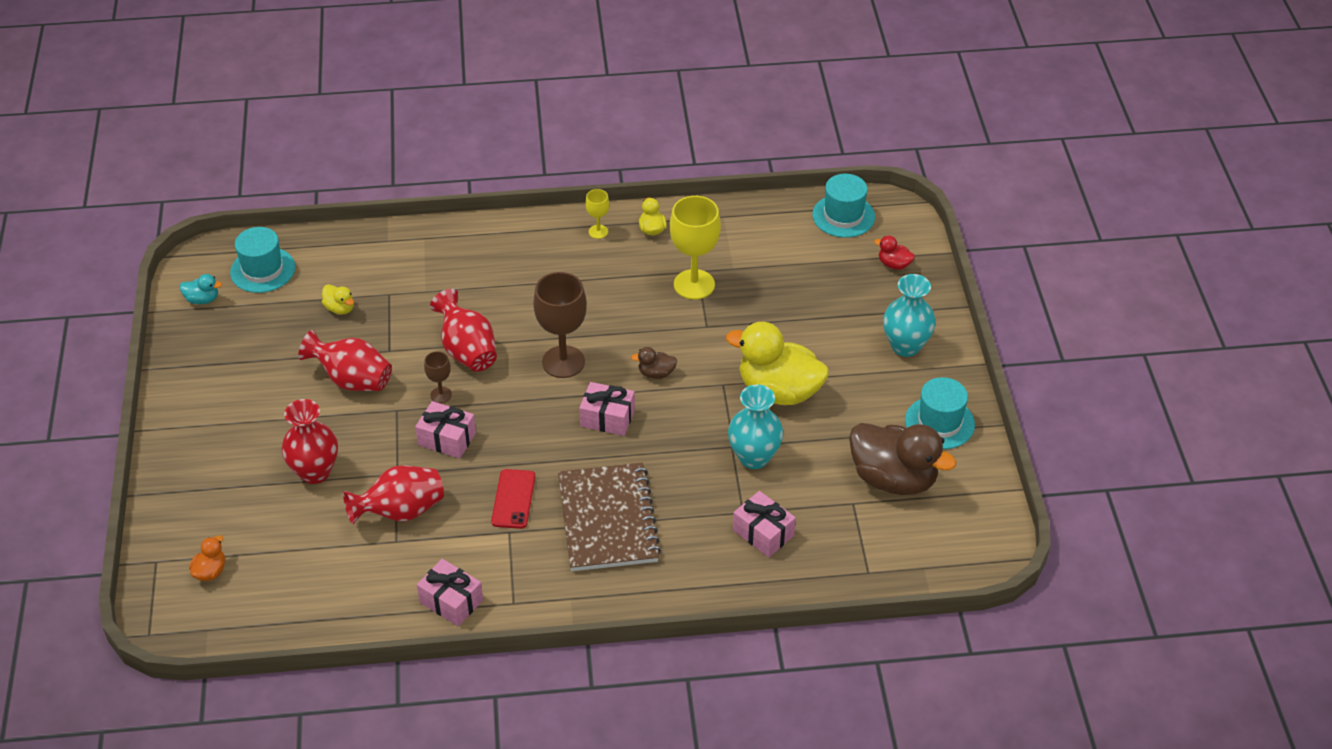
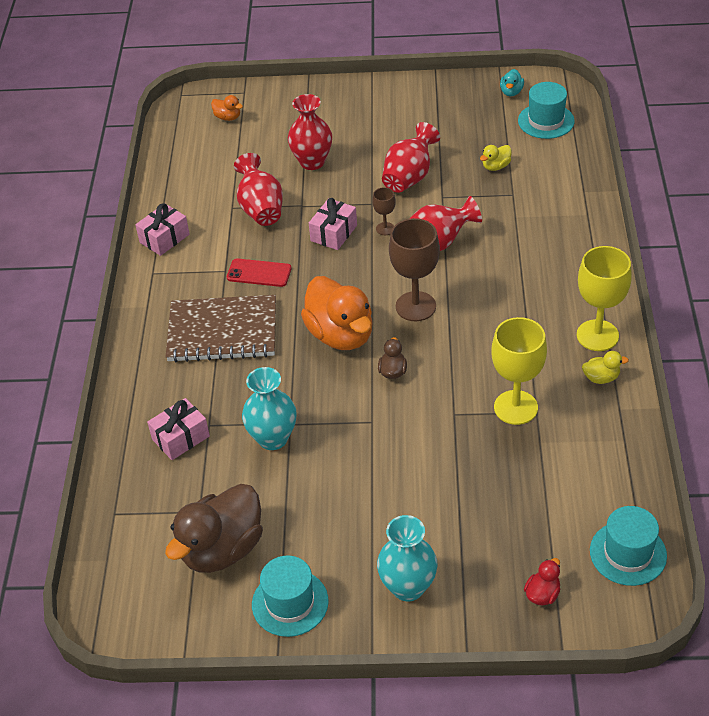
camera: 100 degrees right, 0 degrees up
(598, 231) = (597, 335): yellow goblet -> yellow goblet, size x2.03
(607, 418) = (341, 335): pink gift -> orange duck
(779, 391) = (356, 465): yellow duck -> none

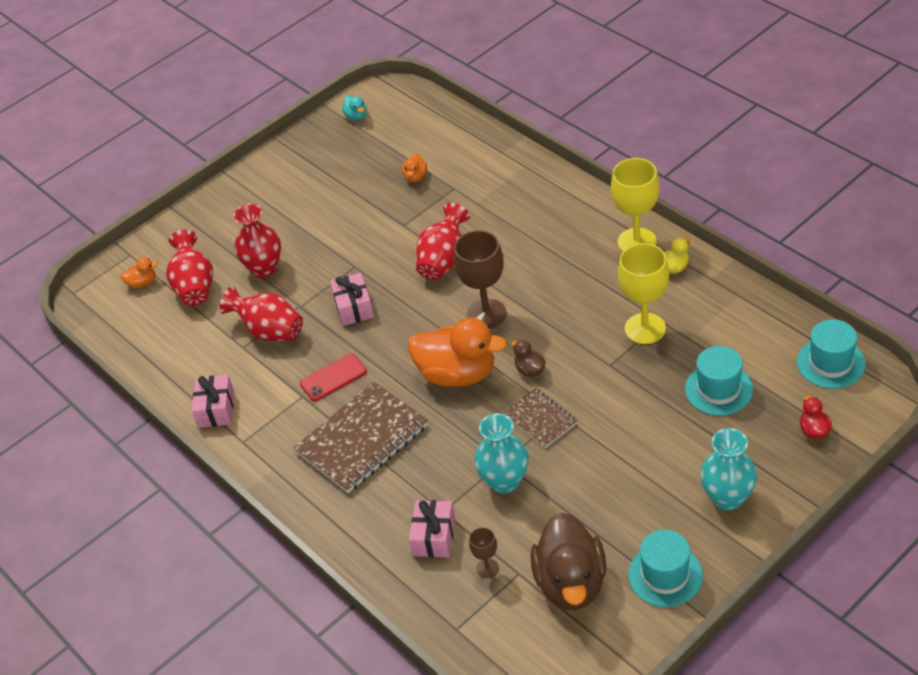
camera: 40 degrees left, 0 degrees up
(353, 414) = (540, 419): none -> brown notebook
(385, 229) = (390, 277): brown goblet -> brown goblet (487, 568)
(409, 177) = (359, 228): red vase -> red vase (195, 286)
(496, 166) = (415, 177): yellow duck -> orange duck
(546, 121) = (410, 121): turquoise hat -> turquoise hat (718, 389)

